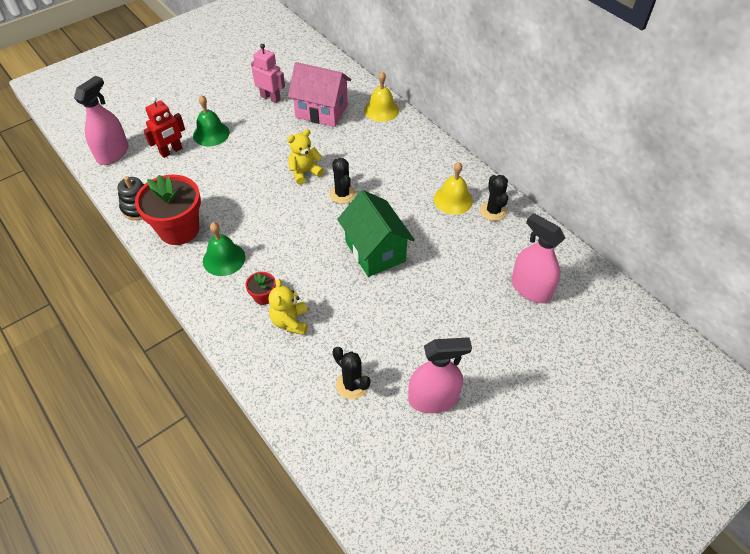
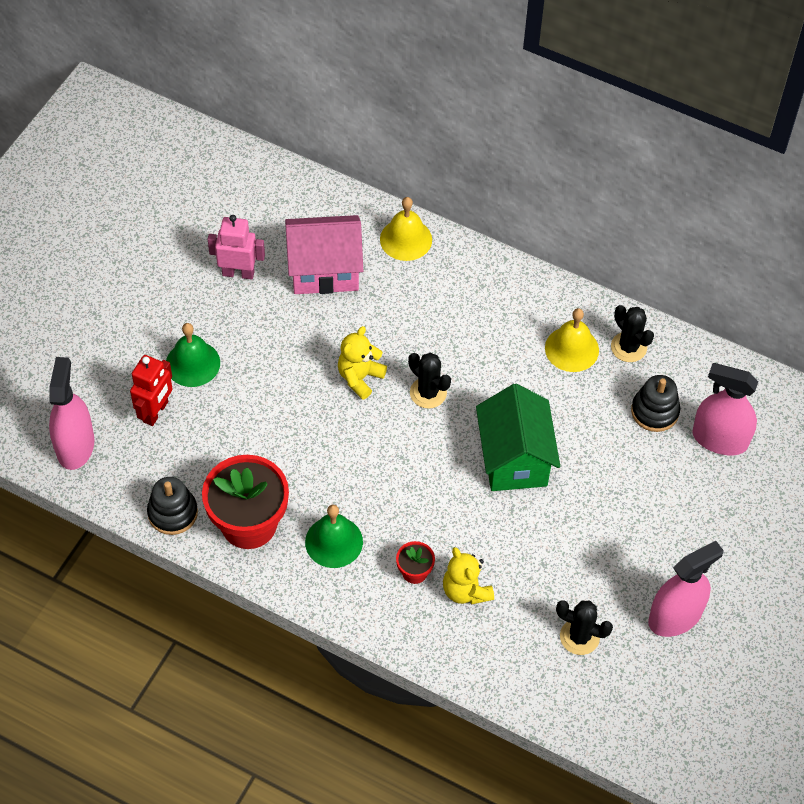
camera: 25 degrees left, 5 degrees up
(375, 251) = (514, 459): green house -> green house turned 45 degrees clockwise
(491, 255) = (654, 411): none -> black stacking toy

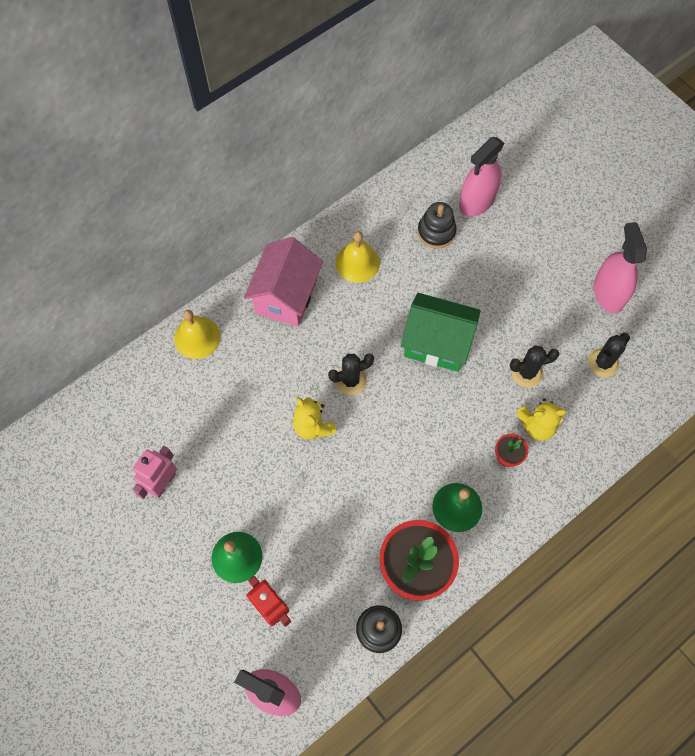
camera: 65 degrees left, 10 degrees up
(324, 270) = (196, 412): pink house -> pink house (286, 296)
(628, 347) = (373, 224): black cactus -> black cactus (527, 373)

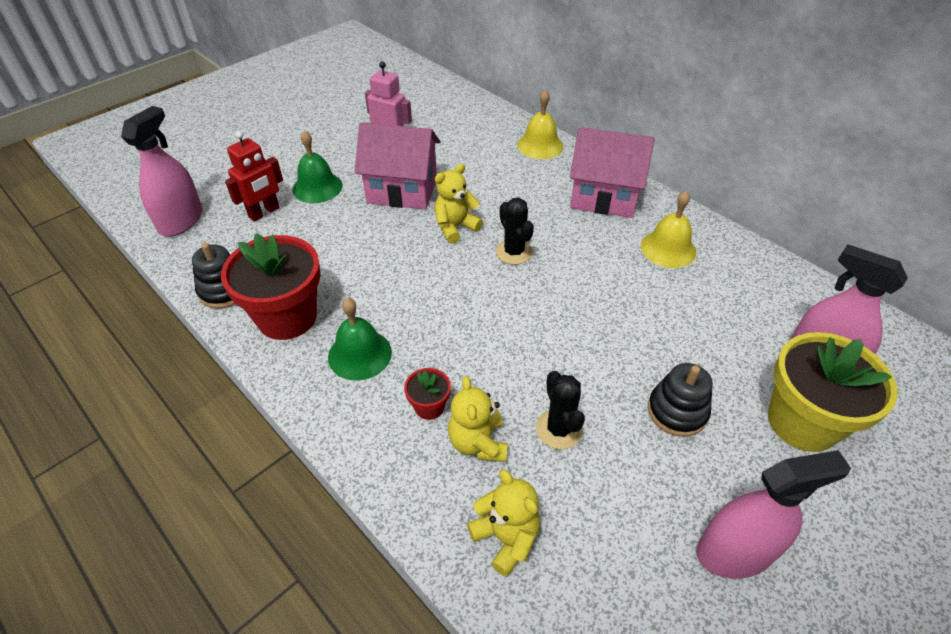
camera: 85 degrees right, 20 degrees down
(253, 472) = (402, 191): none -> pink house
(436, 232) = (746, 319): black stacking toy -> black stacking toy (677, 411)
(437, 343) = (580, 326): green house -> none
(523, 228) = (802, 422): none -> yellow flower pot
(603, 363) = (599, 540): black cactus -> none
(603, 415) = (506, 538): none -> yellow teddy bear

